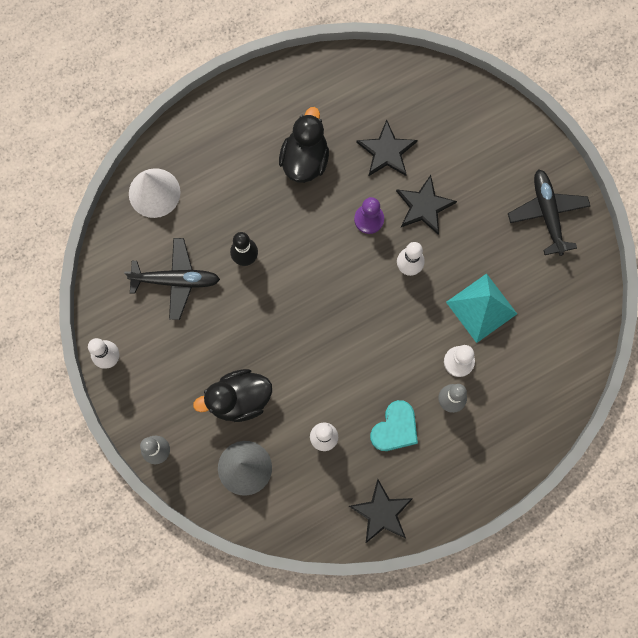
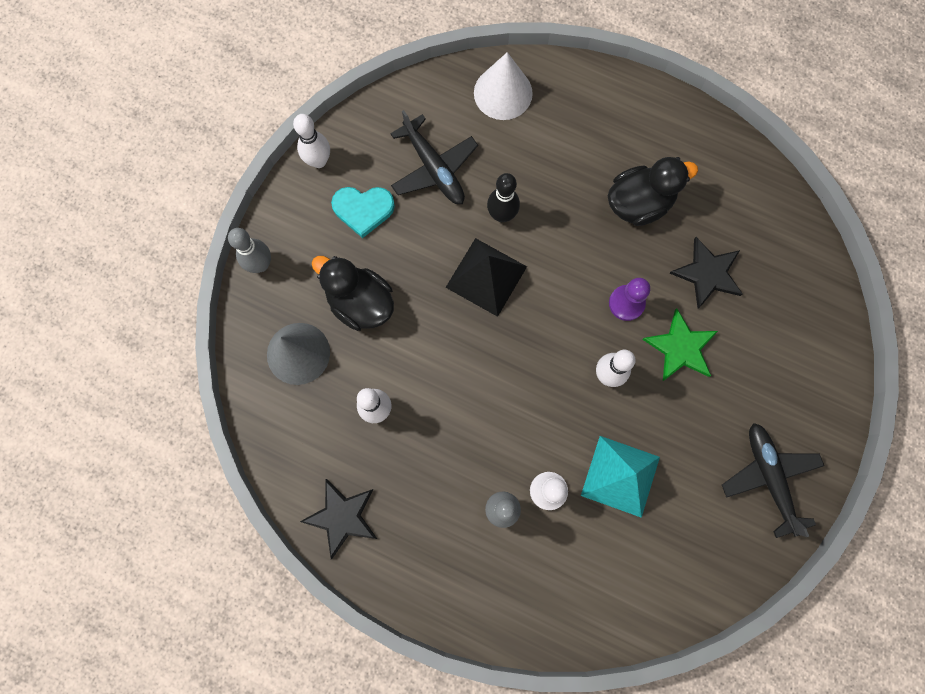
camera: 55 degrees right, 0 degrees up
(282, 300) = (486, 277): none -> black pyramid
(395, 428) = (435, 472): turquoise heart -> turquoise heart (363, 210)
(424, 206) = (681, 347): black star -> green star
(547, 214) = (769, 478): black plane -> black plane turned 60 degrees counterclockwise

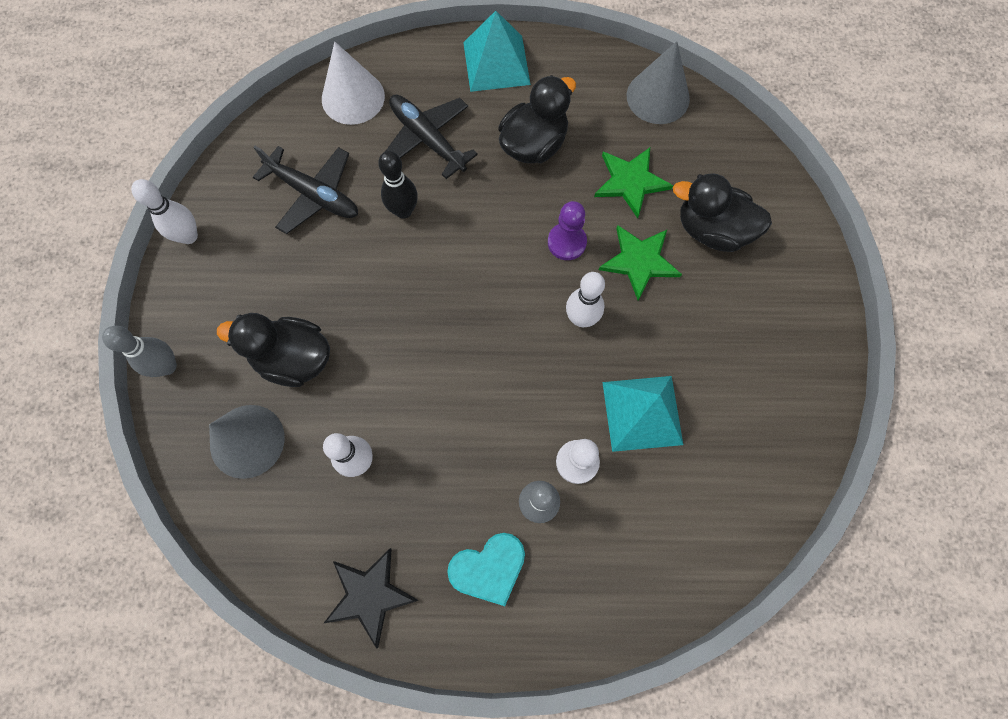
camera: 25 degrees left, 5 degrees down
(363, 210) = (257, 265): turquoise heart -> turquoise heart (489, 568)
(486, 277) = (415, 276): black pyramid -> none
(641, 112) = (496, 63): none -> turquoise pyramid
(707, 273) = (630, 182): black star -> green star
(757, 348) = (712, 230): none -> black duck
(769, 478) = (785, 347): black plane -> black plane (427, 139)
(770, 205) = (658, 97): none -> grey cone

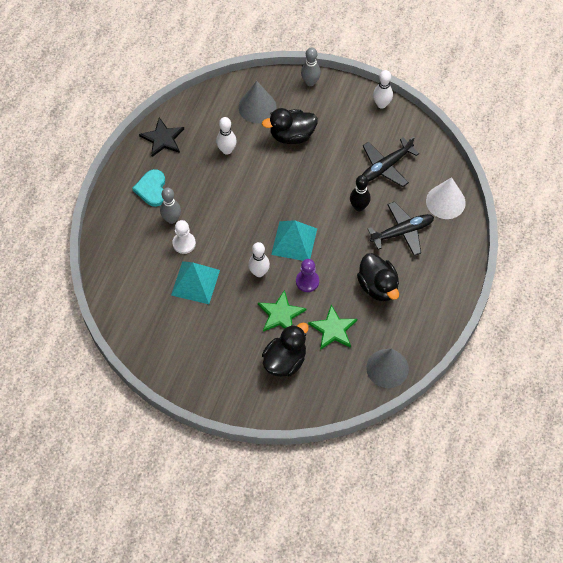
camera: 110 degrees right, 10 degrees down
(293, 358) = (292, 135): black duck -> black duck turned 135 degrees counterclockwise
(496, 63) = (444, 285): turquoise pyramid -> turquoise pyramid (294, 241)

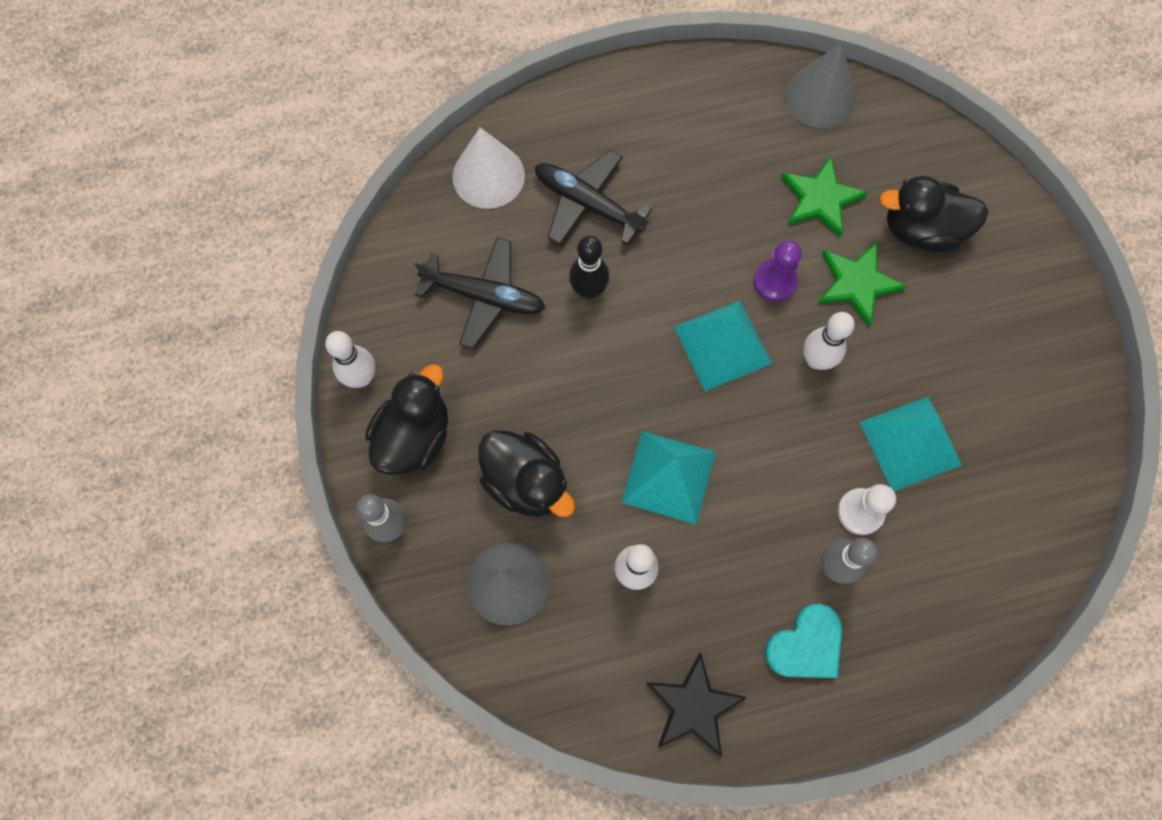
camera: 125 degrees left, 10 degrees up
(254, 185) = (668, 477): none -> turquoise pyramid
(378, 286) = (704, 182): black duck -> black duck (414, 437)

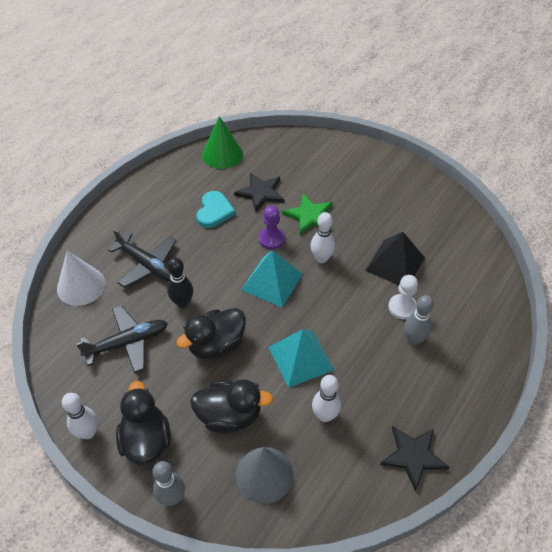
camera: 40 degrees left, 20 degrees down
(587, 204) = (147, 265): black plane -> black plane turned 135 degrees counterclockwise
(806, 645) = (435, 384): turquoise heart -> turquoise heart (214, 211)
(820, 97) = (222, 154): grey cone -> green cone
(820, 198) = (261, 193): green star -> black star
(910, 443) = (395, 263): turquoise pyramid -> black pyramid
(921, 230) = (317, 178): black duck -> black duck (216, 345)

